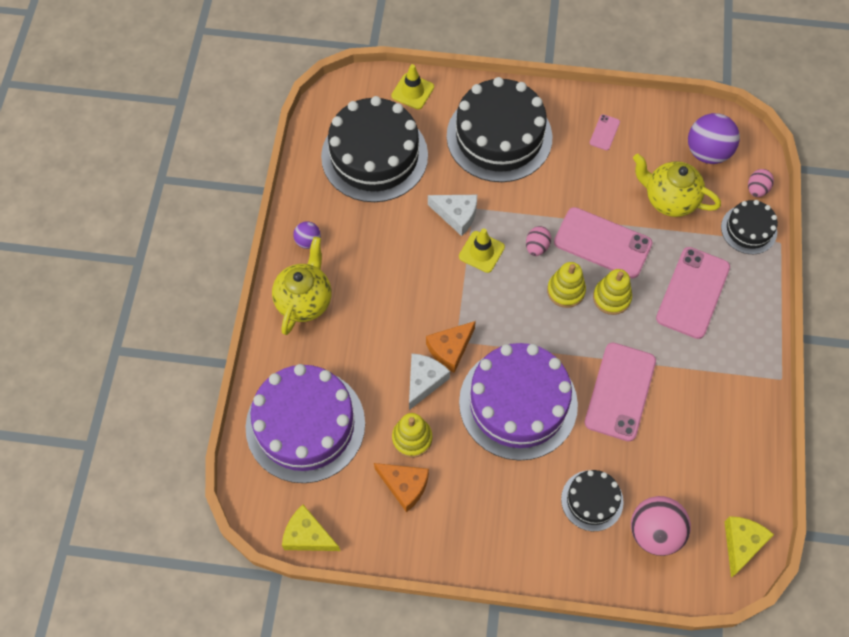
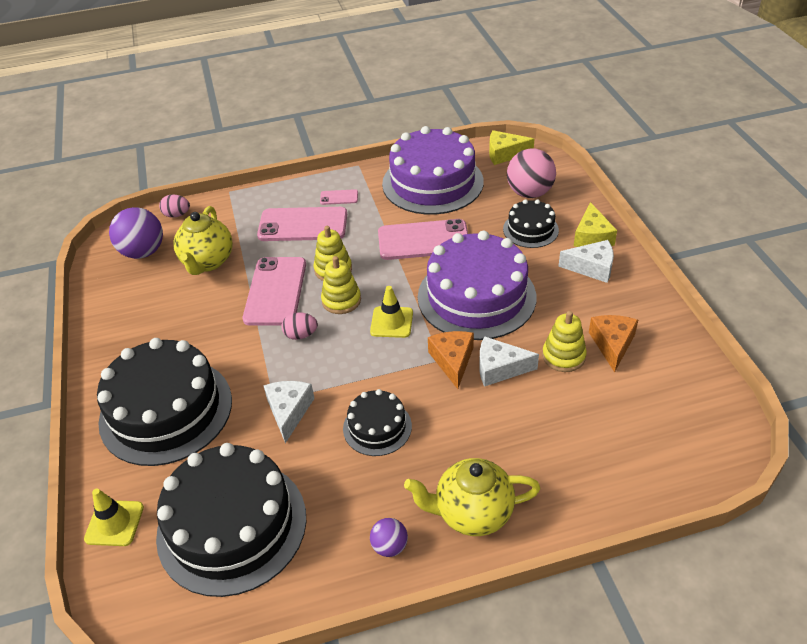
camera: 110 degrees left, 20 degrees down
(305, 425) = (615, 447): purple cake -> purple cake (432, 182)
(308, 536) = (718, 396): yellow cheese -> yellow cheese (592, 237)
(450, 349) = (452, 361): orange cheese -> orange cheese turned 120 degrees counterclockwise
(481, 252) = (326, 375): yellow traffic cone -> yellow traffic cone (391, 322)
(508, 527) = (592, 267): none -> white cheese
(604, 132) = (137, 327): pink phone -> pink phone (339, 197)
(748, 229) = (222, 210): black cake -> black cake (377, 427)

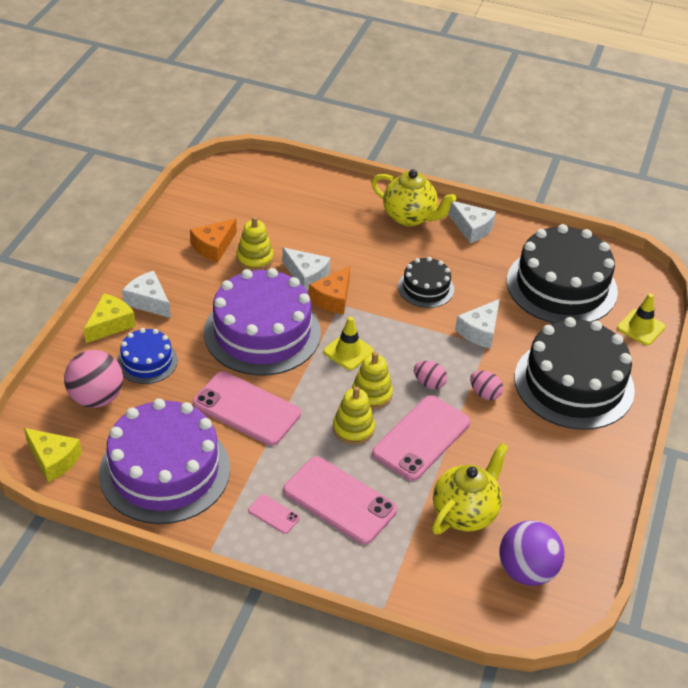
camera: 150 degrees left, 0 degrees up
(177, 215) = (463, 607): pink egg -> pink egg (484, 394)
(389, 546) = (471, 228): purple ball -> white cheese
(530, 229) = (147, 361): black cake -> blue cake

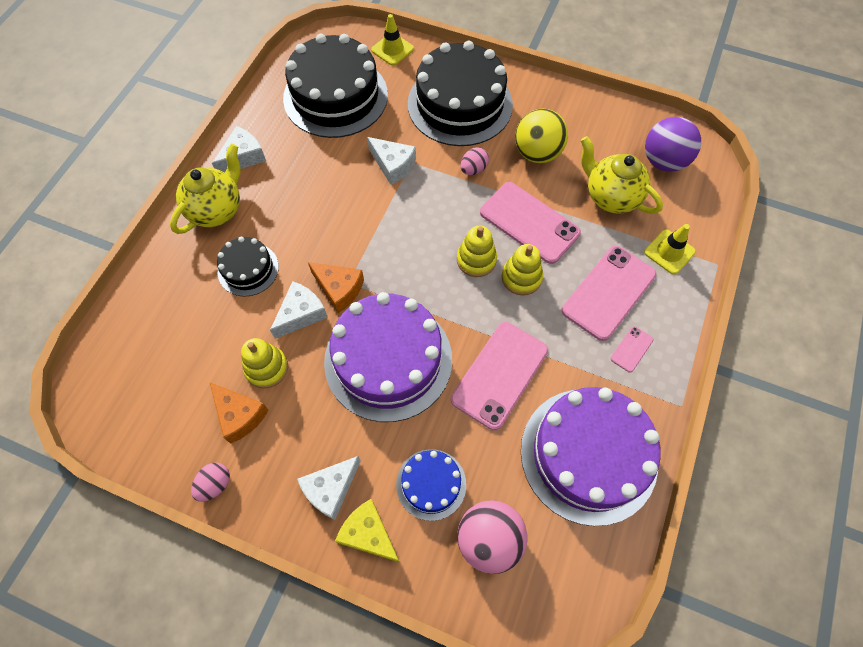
camera: 85 degrees left, 20 degrees up
(53, 460) = (584, 581): yellow cheese -> none
(348, 351) = (418, 277): yellow traffic cone -> yellow traffic cone (669, 252)
(426, 288) = (329, 204): black cake -> black cake (248, 269)
(429, 383) = (461, 211): pink egg -> pink egg (215, 484)
(517, 449) = (537, 153): none -> yellow ball

